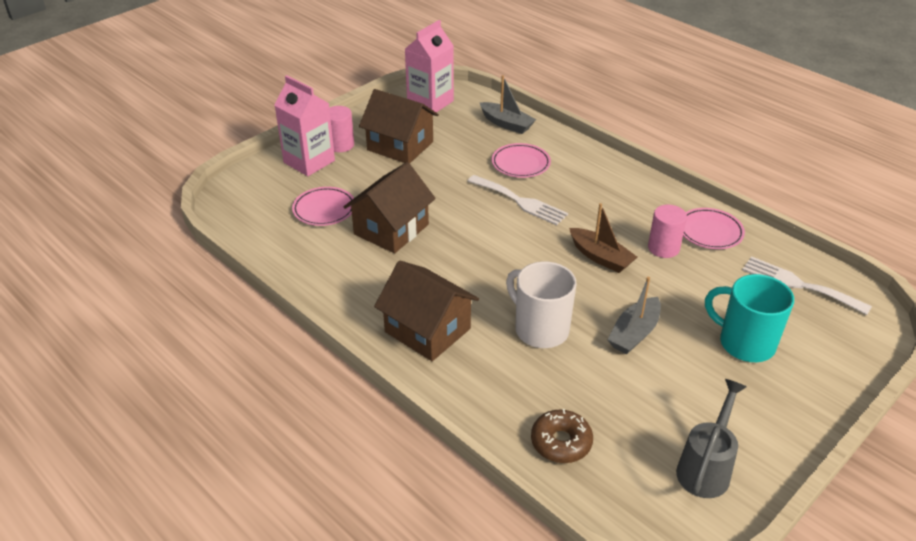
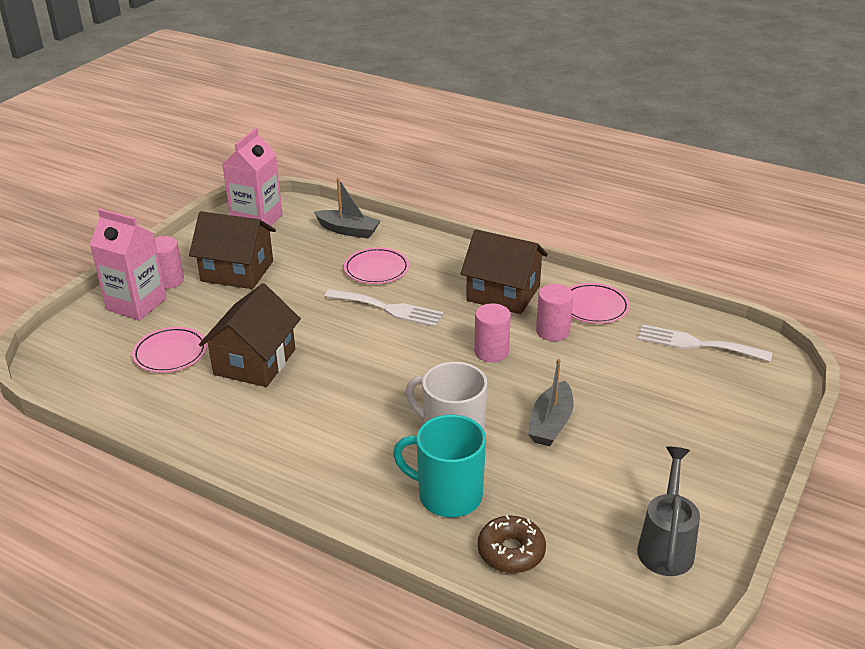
camera: 15 degrees left, 5 degrees down
(427, 330) = (329, 463): brown house -> brown house (503, 293)
(600, 257) = (491, 352): brown boat -> pink cylinder
(745, 343) = (663, 412): turquoise mug -> turquoise mug (448, 495)

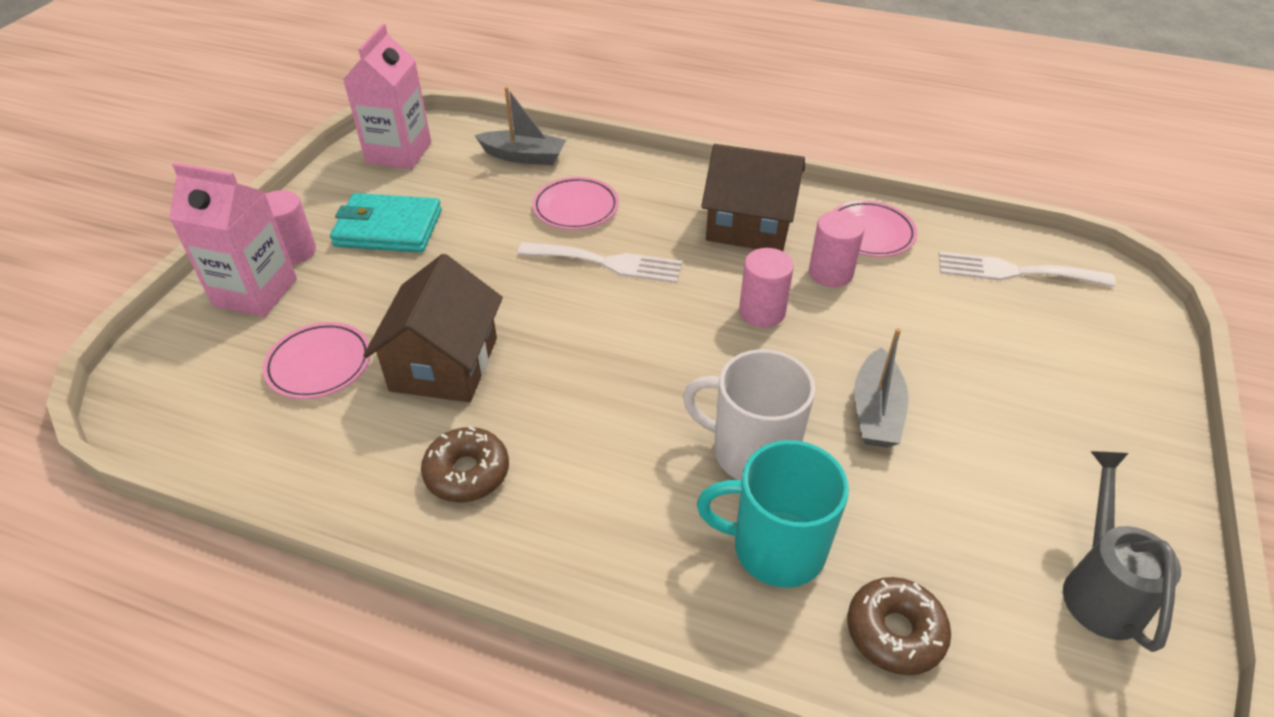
camera: 10 degrees left, 10 degrees up
(237, 271) = (388, 228): brown house -> turquoise wallet
(253, 428) = (467, 473): none -> brown donut

